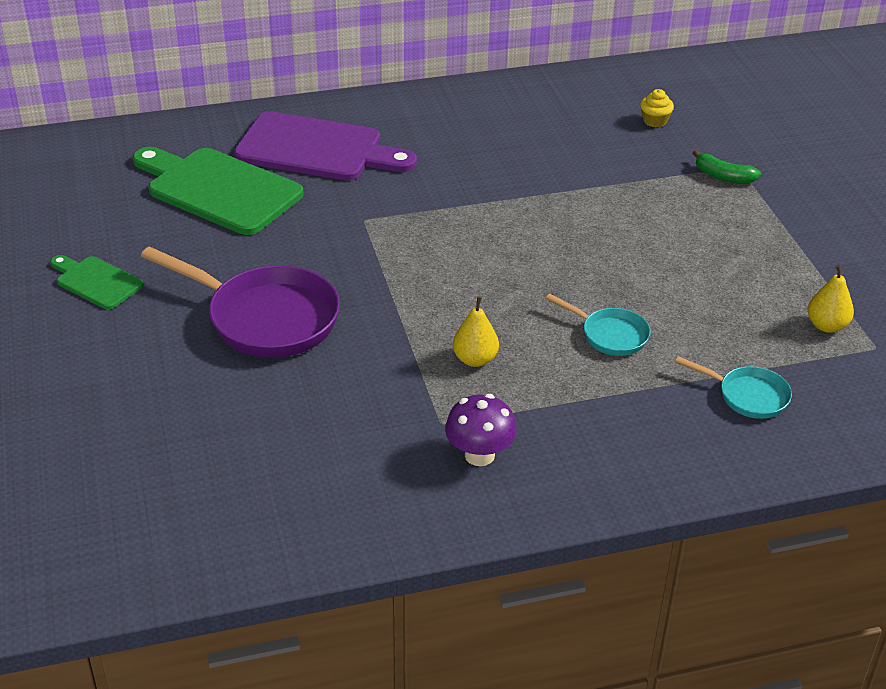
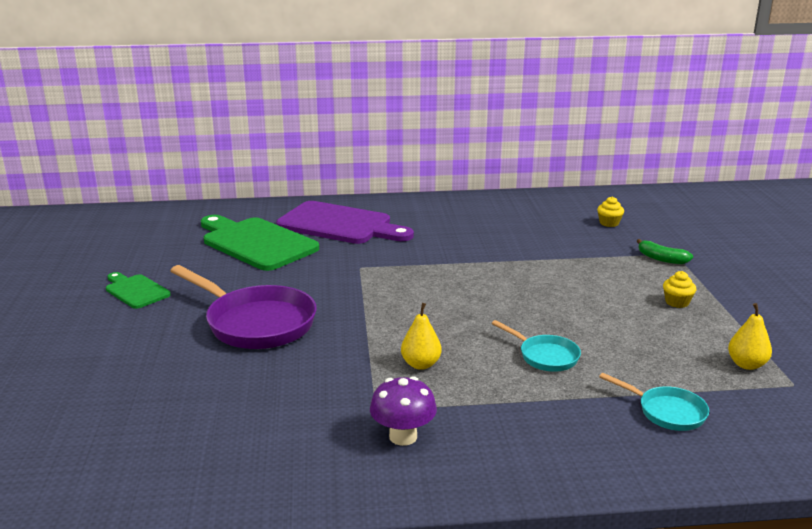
camera: 10 degrees right, 15 degrees down
(746, 243) = (677, 302): none -> yellow cupcake

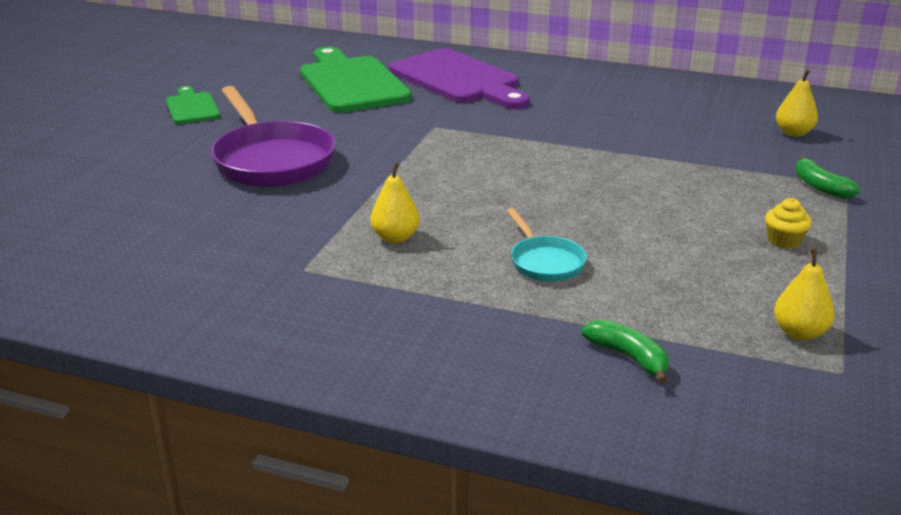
camera: 25 degrees right, 5 degrees up
(403, 436) = (302, 303): purple mushroom -> none
(609, 223) = (793, 133): yellow cupcake -> yellow pear
(666, 412) = (628, 357): turquoise pan -> green banana

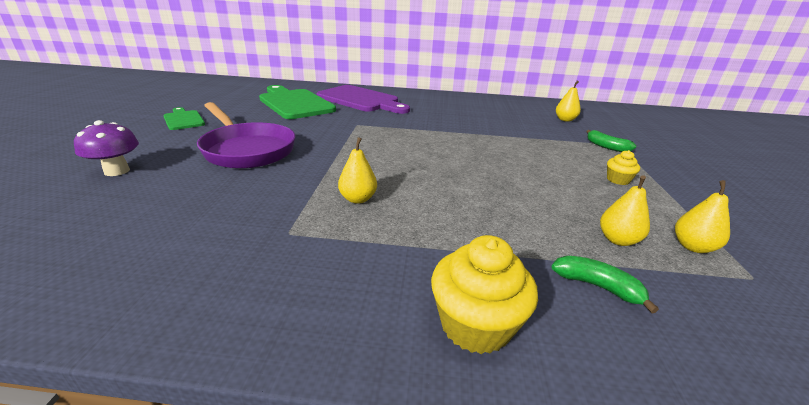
camera: 15 degrees left, 0 degrees up
(118, 180) = (117, 171): none -> purple mushroom
(467, 373) = (475, 325): none -> yellow cupcake
(544, 262) = (478, 208): turquoise pan -> none
(702, 315) = (618, 240): none -> yellow pear

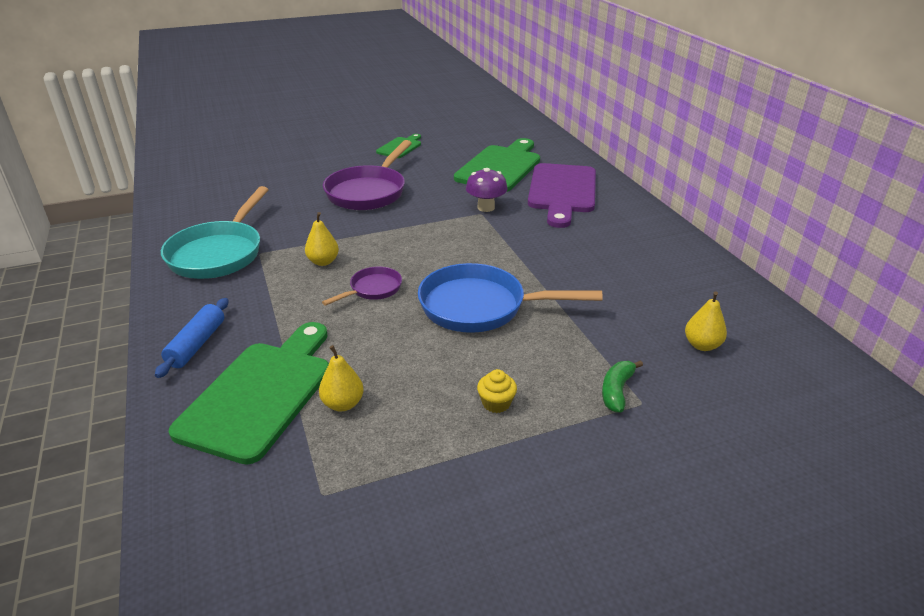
camera: 65 degrees right, 5 degrees up
(117, 171) = (296, 170): purple mushroom -> purple mushroom (486, 207)
(246, 264) = (219, 253): none -> turquoise pan
(435, 187) = (372, 289): none -> purple pan
(475, 325) = (196, 344): yellow cupcake -> blue rolling pin
(493, 156) = (480, 307): none -> blue pan
(597, 286) = (261, 393): green banana -> green cutting board
(693, 247) = (360, 456): yellow pear -> none

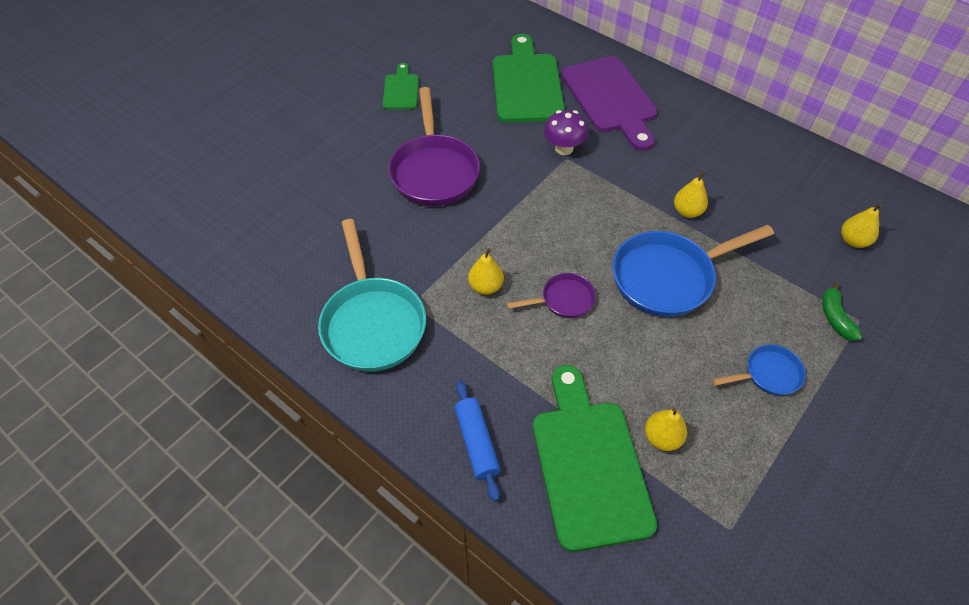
camera: 30 degrees left, 20 degrees up
(372, 289) = (563, 300): purple pan -> purple pan turned 60 degrees clockwise
(496, 403) = (768, 374): yellow cupcake -> blue pan
(549, 273) = (687, 211): none -> yellow pear

